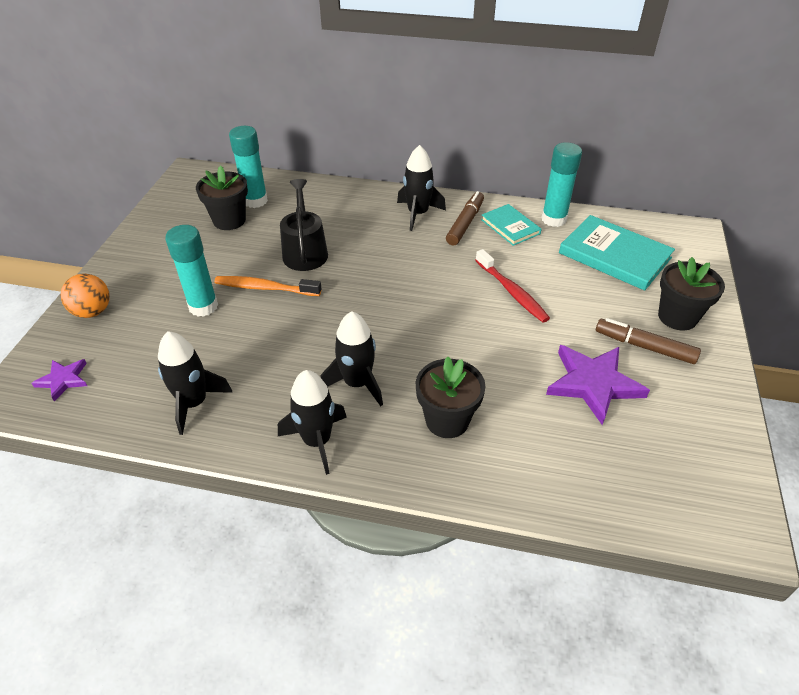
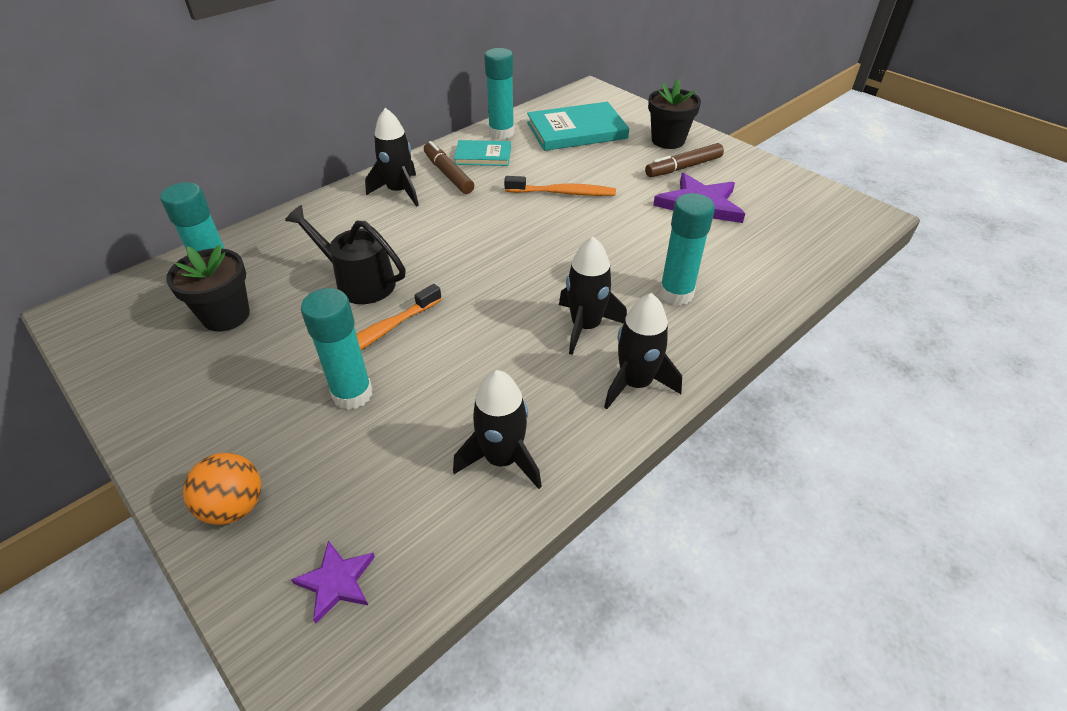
camera: 55 degrees left, 0 degrees up
(447, 420) = (676, 294): black flower pot -> turquoise glue stick
(512, 292) = (563, 193): red toothbrush -> orange toothbrush

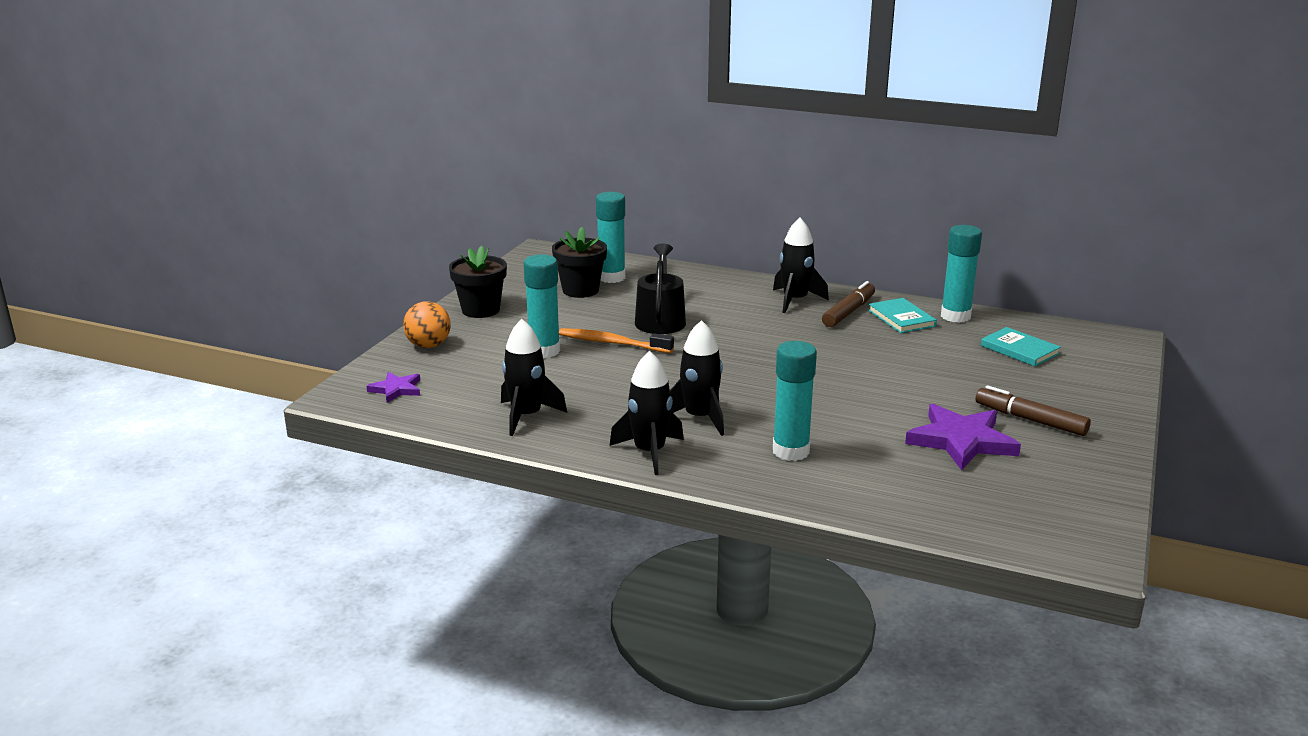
camera: 65 degrees right, 20 degrees down
(563, 193) = (888, 367): orange toothbrush -> none
(576, 130) = (1019, 350): turquoise book -> turquoise book, size x0.58
(668, 140) = (1078, 402): black flower pot -> black flower pot (480, 310)

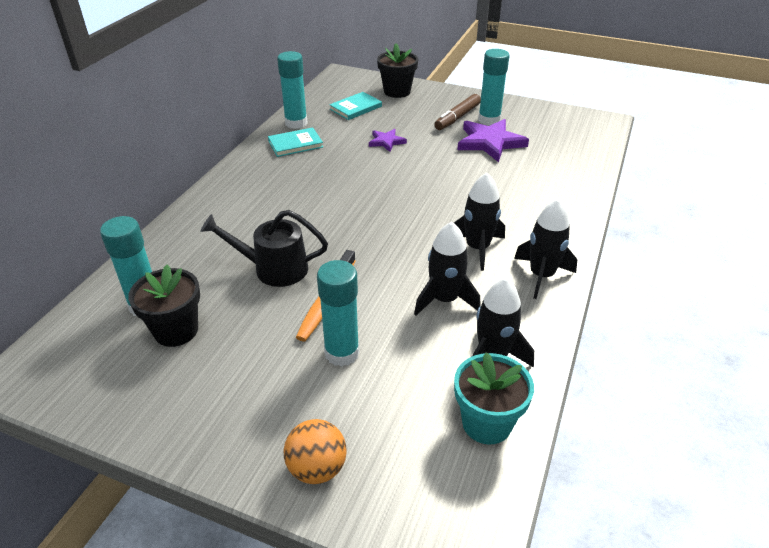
camera: 90 degrees left, 15 degrees up
(396, 389) = (444, 485): purple star -> purple star (386, 142)
(449, 409) = (486, 423): none -> turquoise flower pot
(480, 310) = (212, 423): black flower pot -> black flower pot (397, 91)
(790, 451) = (521, 207): turquoise glue stick -> turquoise glue stick (489, 120)
(795, 300) = (247, 189): black rocket -> black rocket (444, 300)
(848, 312) = (278, 165): brown marker -> none

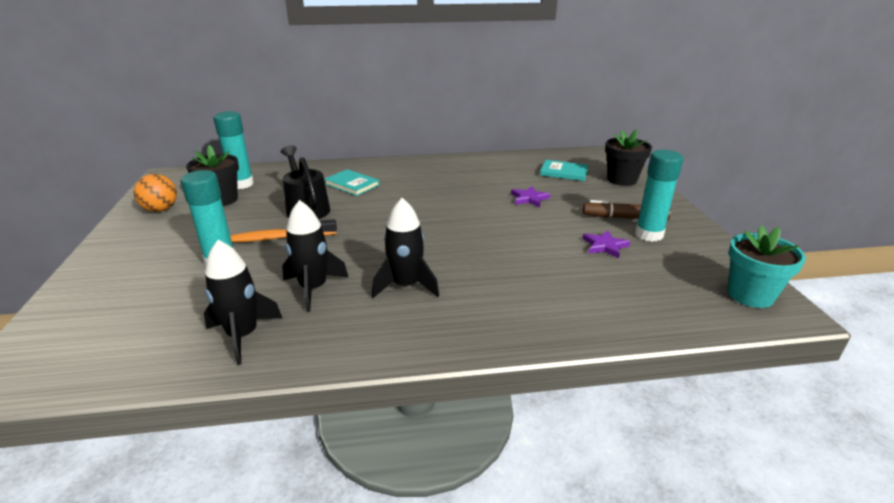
camera: 60 degrees right, 10 degrees down
(295, 144) = (475, 168): turquoise book -> turquoise book (352, 184)
(296, 123) = (505, 160): turquoise glue stick -> none
(317, 468) = (92, 287): orange ball -> orange ball (161, 209)
(486, 423) = (150, 354): turquoise flower pot -> turquoise flower pot (750, 295)
(490, 142) = (605, 246): purple star -> purple star, size x0.54
(541, 275) = (391, 336): black rocket -> none

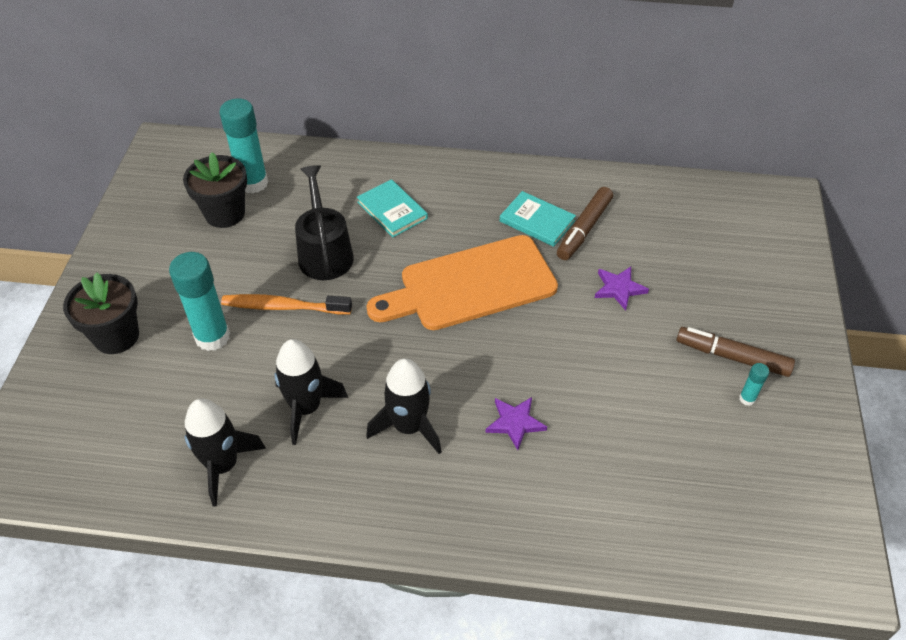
camera: 15 degrees right, 20 degrees up
(161, 209) = (153, 220): orange ball -> none
(424, 209) = (471, 285): none -> orange cutting board
(491, 177) = (584, 229): none -> brown marker
(564, 172) = (694, 236): turquoise book -> turquoise book (537, 221)
(605, 246) = (677, 408): purple star -> purple star (515, 423)
(622, 180) = (772, 270): black flower pot -> black flower pot (116, 336)
(649, 234) = (747, 399): turquoise glue stick -> turquoise glue stick, size x0.45
(750, 295) = (814, 538): turquoise flower pot -> none

